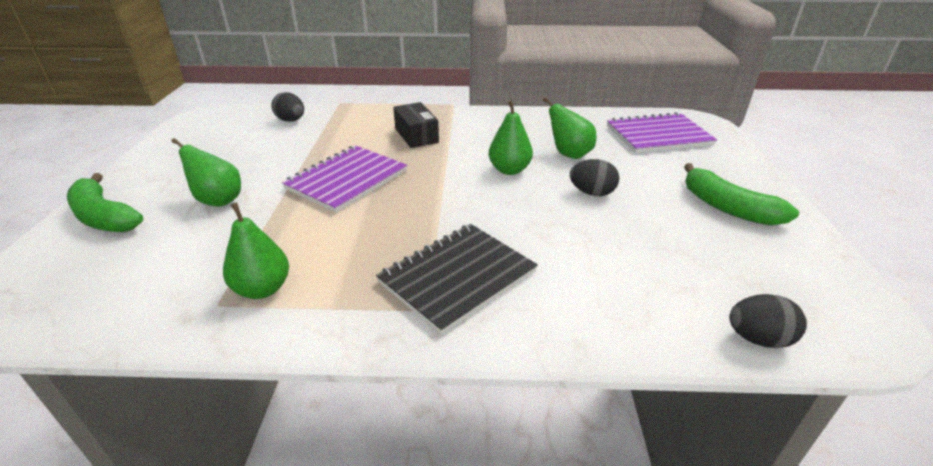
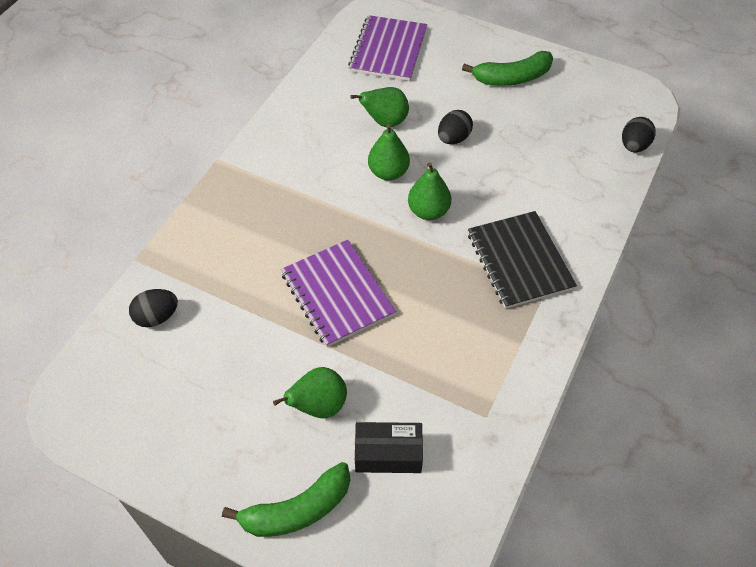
camera: 65 degrees left, 20 degrees up
(263, 289) = (480, 384): green pear -> green pear (428, 211)
(416, 135) = (275, 215): black box -> black box (388, 454)

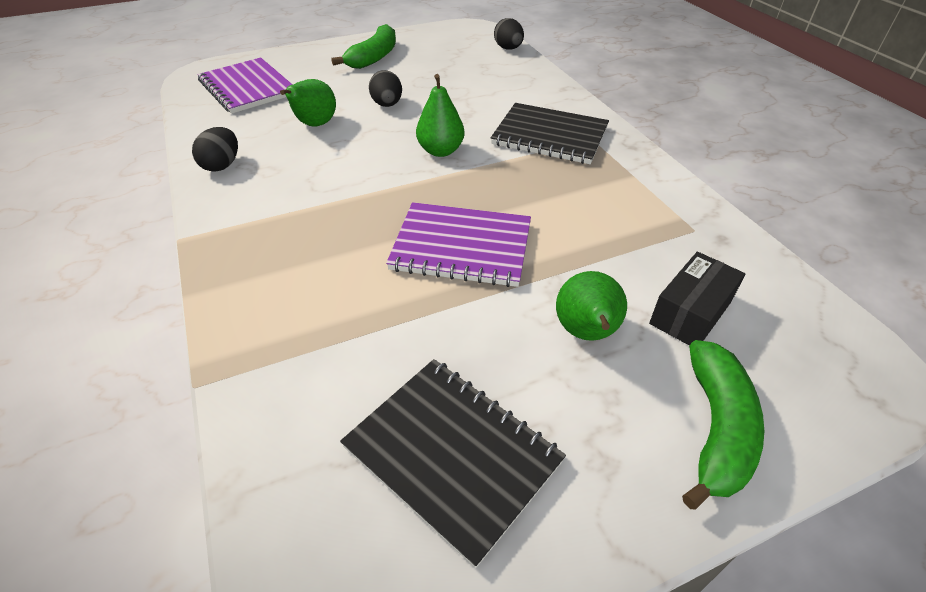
camera: 50 degrees left, 10 degrees down
(157, 317) = (306, 413): black egg -> black egg (222, 165)
(182, 395) = (452, 454): none -> black notebook
(388, 172) = (369, 149): green pear -> none

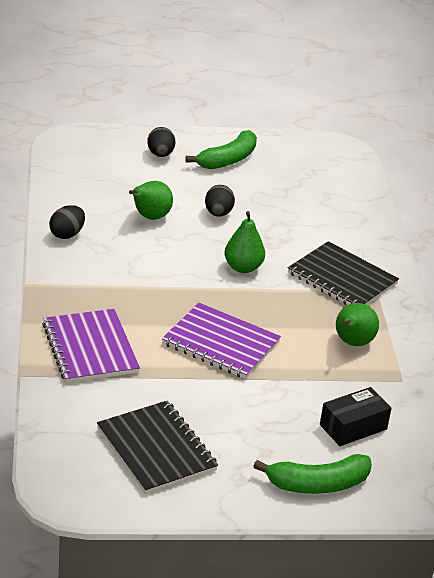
camera: 15 degrees right, 10 degrees down
(247, 88) = (104, 165): purple notebook -> purple notebook (90, 348)
(508, 48) = (362, 181): black egg -> black egg (160, 154)
(586, 333) = (273, 417): green pear -> green pear (352, 343)
(716, 429) = (317, 484): green banana -> green banana turned 45 degrees clockwise

